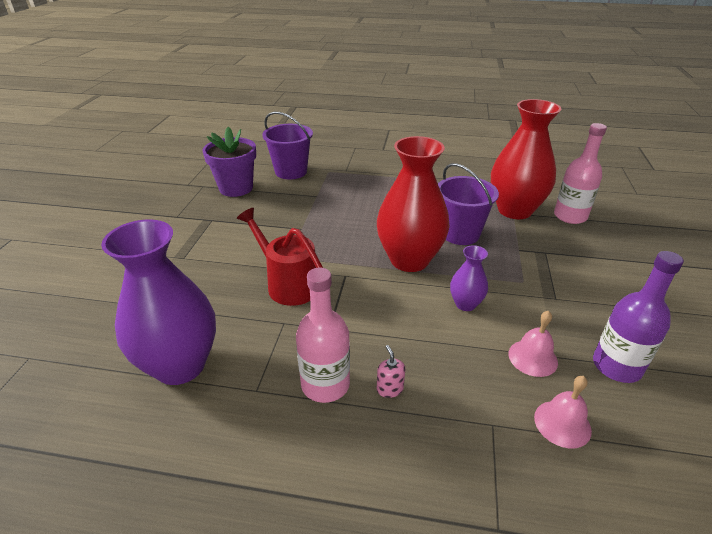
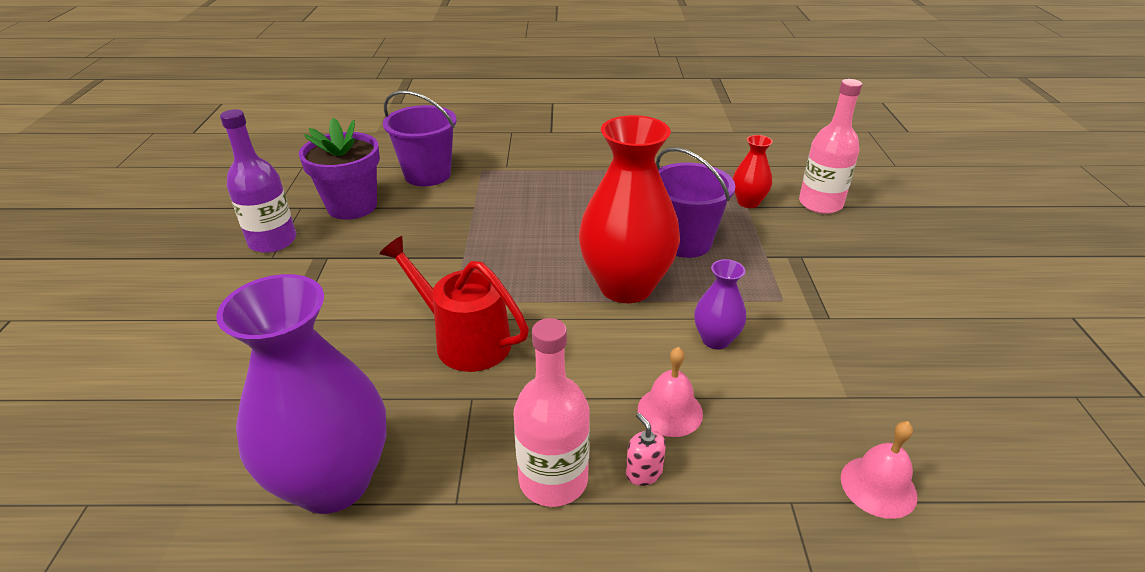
camera: 10 degrees left, 0 degrees up
(514, 210) = (748, 202): red vase -> red vase, size x0.48
(533, 358) = (820, 402): pink bell -> pink bell (670, 411)
(616, 366) = (926, 399): purple bottle -> purple bottle (272, 241)

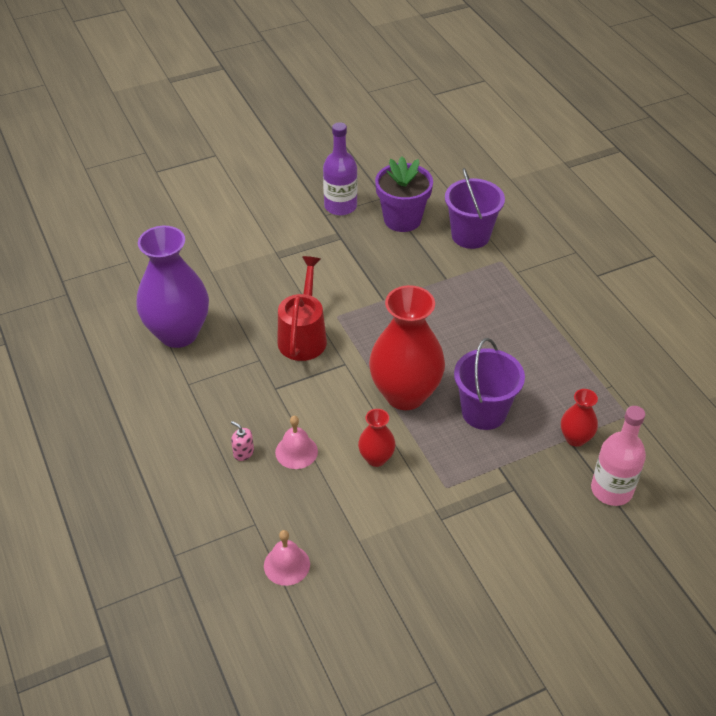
camera: 65 degrees right, 10 degrees up
(553, 480) = (220, 416): pink bottle -> none
(643, 473) = (243, 452): pink soap dispenser -> pink soap dispenser turned 90 degrees counterclockwise
(715, 340) = (376, 458): purple vase -> red vase

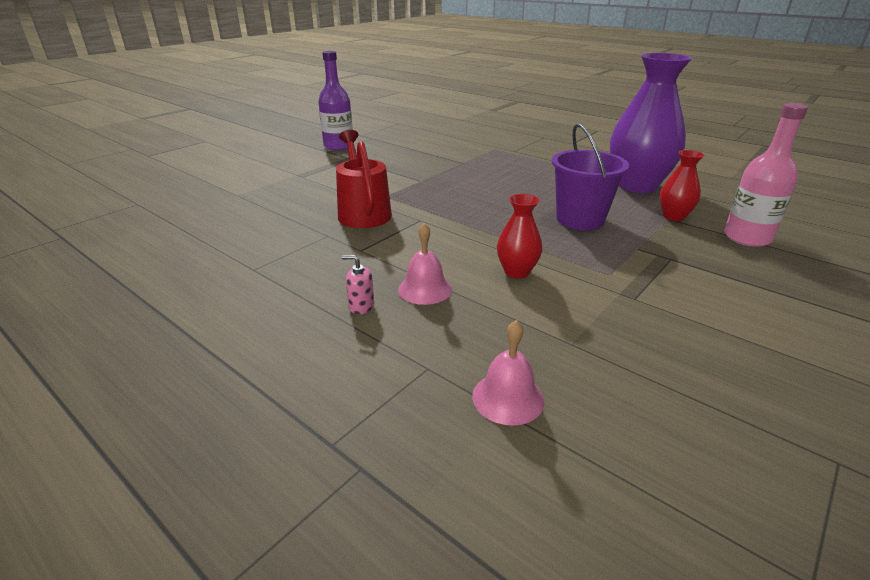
camera: 25 degrees left, 15 degrees down
(178, 333) = (220, 237): purple vase -> purple vase (637, 185)
(402, 219) = (397, 144): purple flower pot -> none
(405, 394) = (498, 225): red vase -> none
(470, 235) = (459, 142): purple bucket -> none

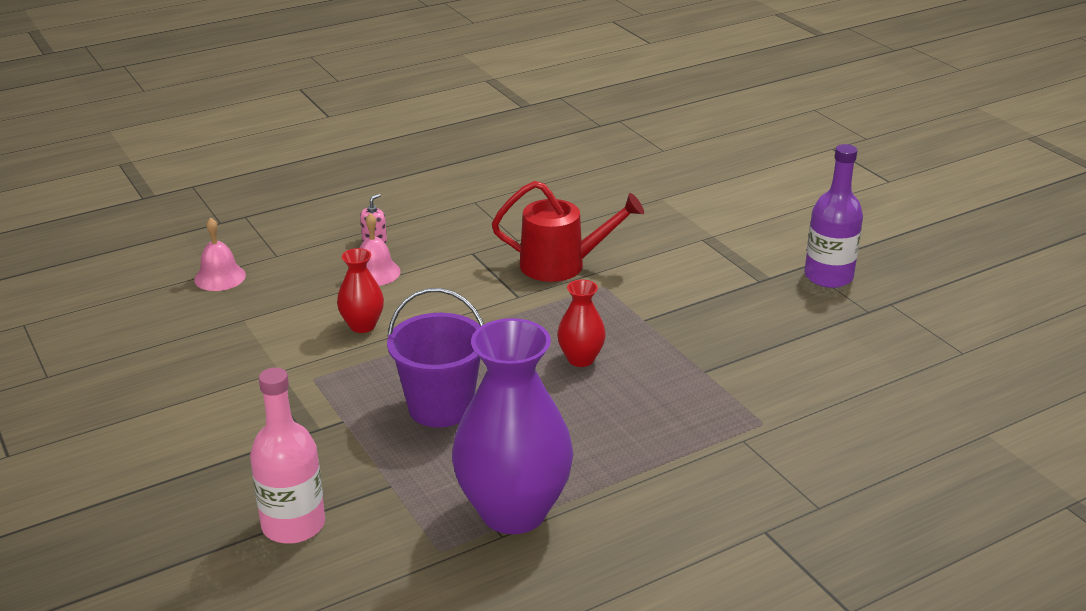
camera: 110 degrees right, 0 degrees up
(673, 216) = (392, 492): red vase -> red vase (581, 359)

